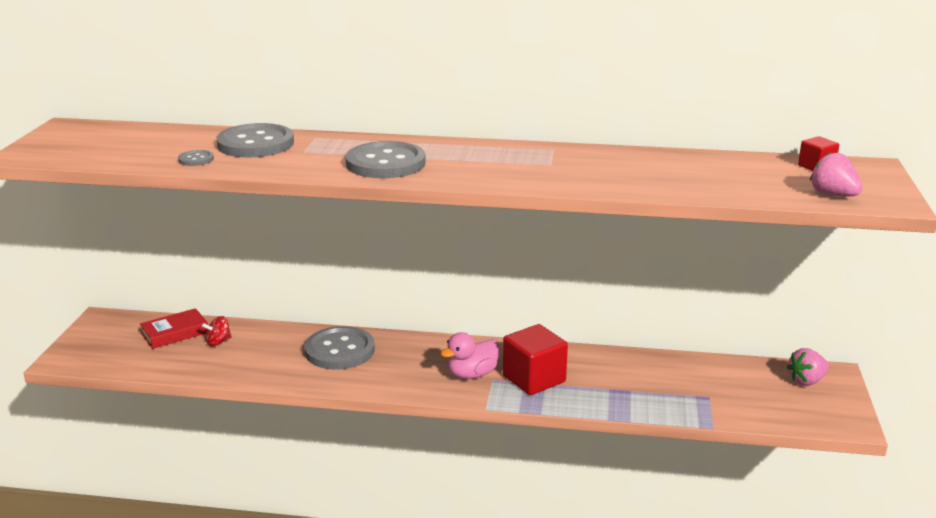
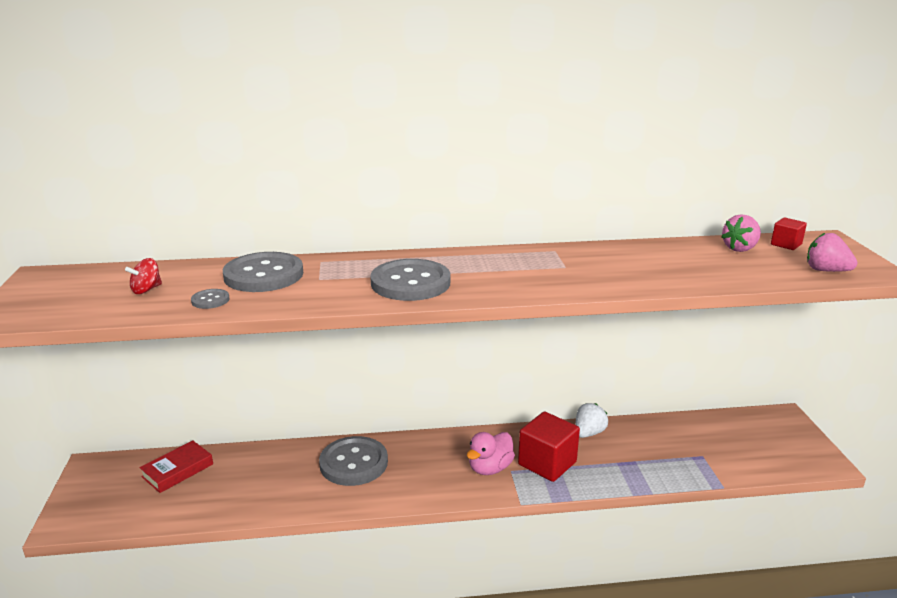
camera: 15 degrees left, 0 degrees up
(218, 342) = (227, 473): red spinning top -> red spinning top (146, 290)
(595, 359) = (588, 433): none -> white strawberry
(806, 381) = (768, 426): pink strawberry -> pink strawberry (740, 248)

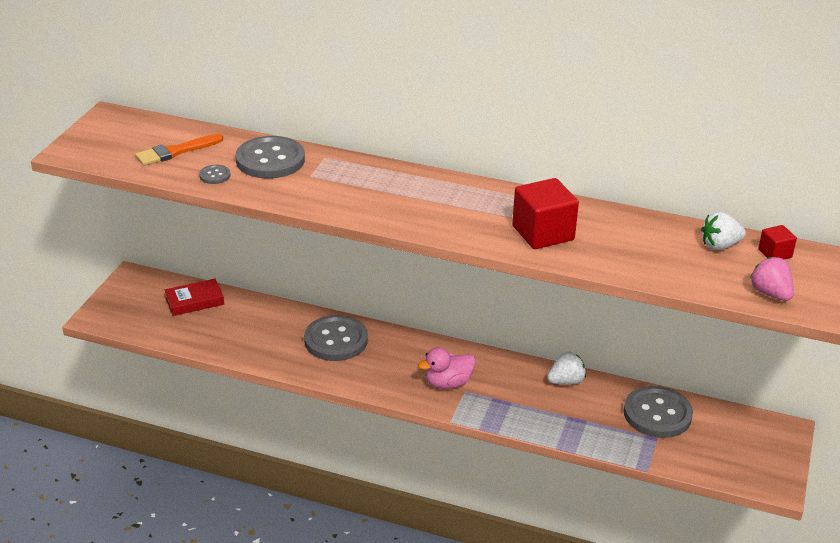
camera: 25 degrees right, 10 degrees up
(146, 290) = (175, 151): red spinning top -> orange brush
(410, 283) = (378, 201): grey button -> grey button (657, 414)
(547, 463) = (502, 395): red cube -> red cube (543, 233)
(740, 248) = (720, 245): pink strawberry -> white strawberry

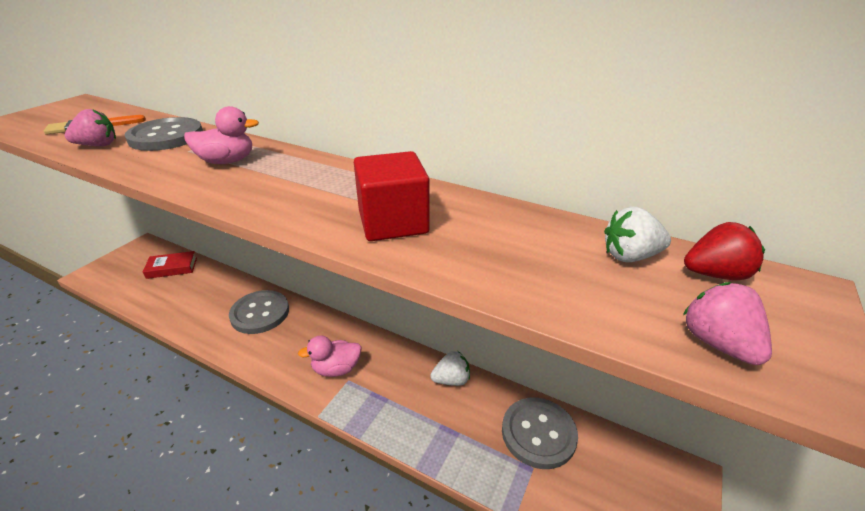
camera: 10 degrees right, 0 degrees up
(215, 175) = (98, 145): grey button -> pink strawberry
(360, 185) = (227, 161): none -> pink duck
(775, 253) = (714, 274): red cube -> red strawberry

